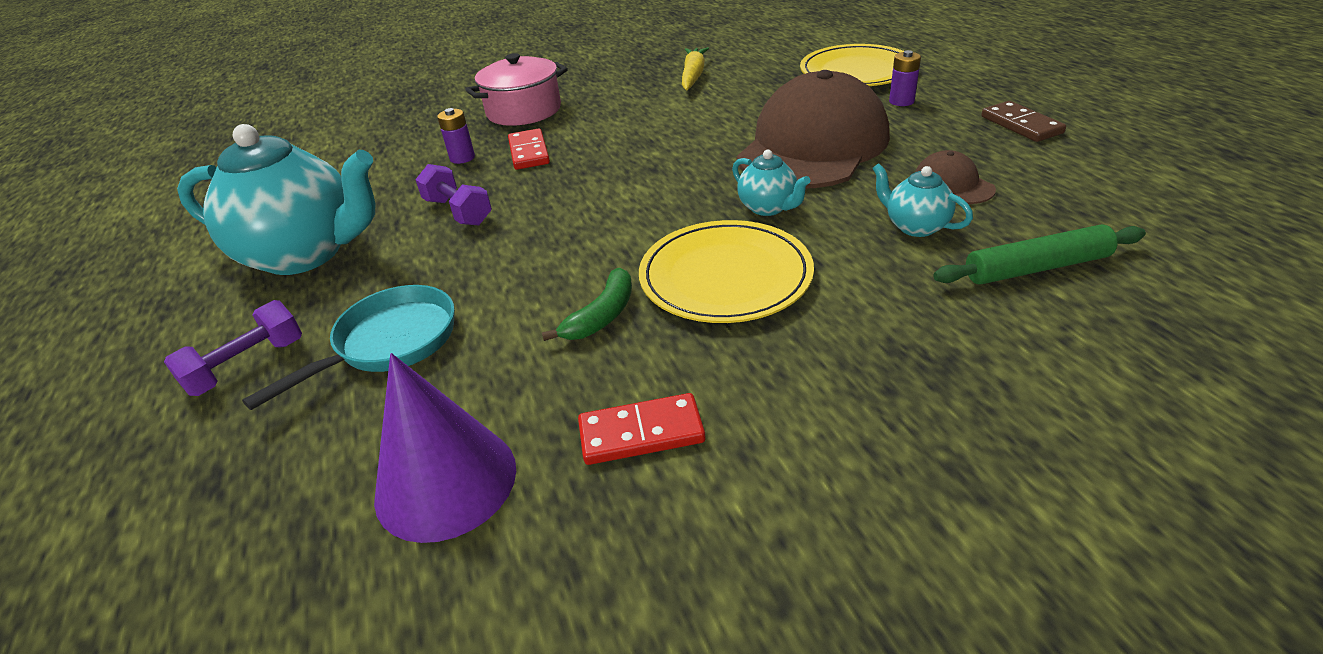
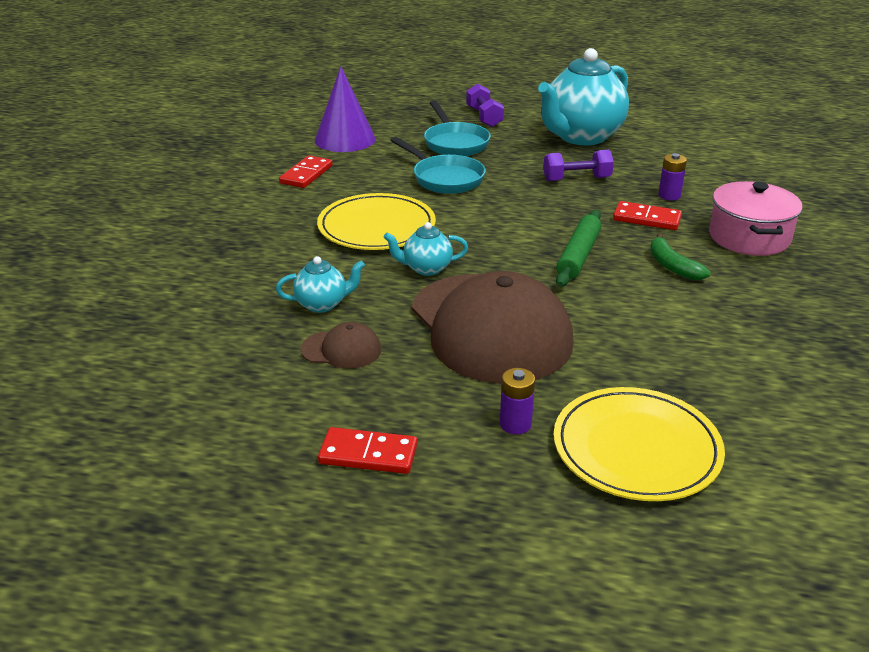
camera: 120 degrees right, 5 degrees down
(533, 294) = (444, 178): none -> turquoise pan
(601, 316) = (397, 188): green banana -> green banana (672, 266)
(693, 76) = (750, 344): yellow carrot -> none
(1021, 125) = (368, 454): brown domino -> red domino
(1037, 267) = (222, 316): green rolling pin -> green rolling pin (578, 256)

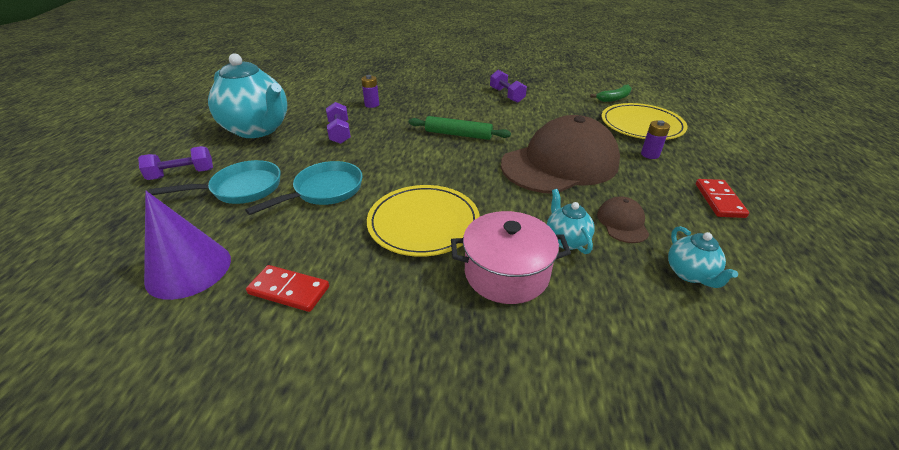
camera: 95 degrees left, 5 degrees up
(426, 268) = (491, 192): turquoise teapot -> turquoise teapot (690, 274)
(646, 219) = (405, 112): red domino -> none
(672, 266) = (465, 109): green banana -> green banana (614, 98)
(745, 311) = (506, 95): none -> purple dumbbell
(749, 237) = (427, 88): pink pot -> pink pot (506, 273)

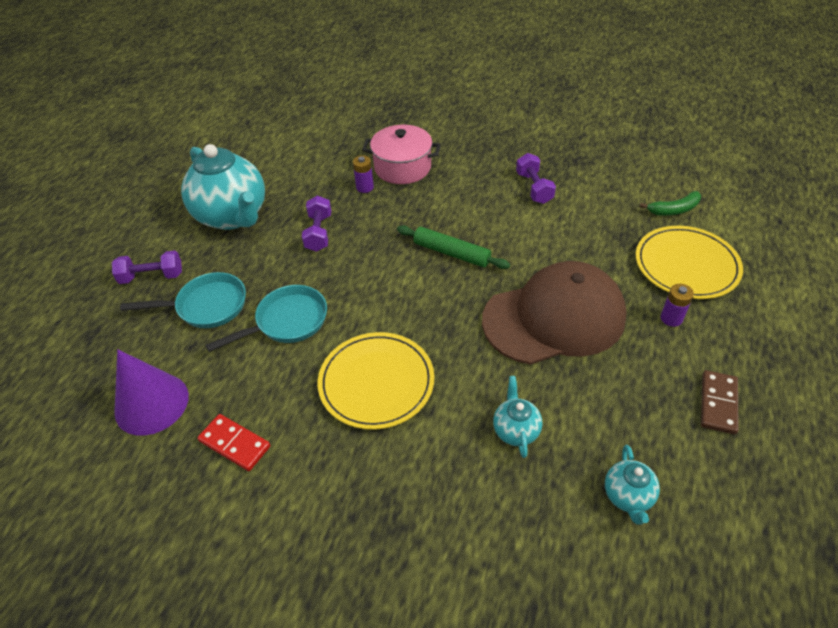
camera: 15 degrees right, 10 degrees up
(506, 273) = (439, 461): pink pot -> pink pot (402, 167)
(622, 222) = (587, 417): brown cap -> none
(719, 200) = (718, 403): red domino -> brown domino

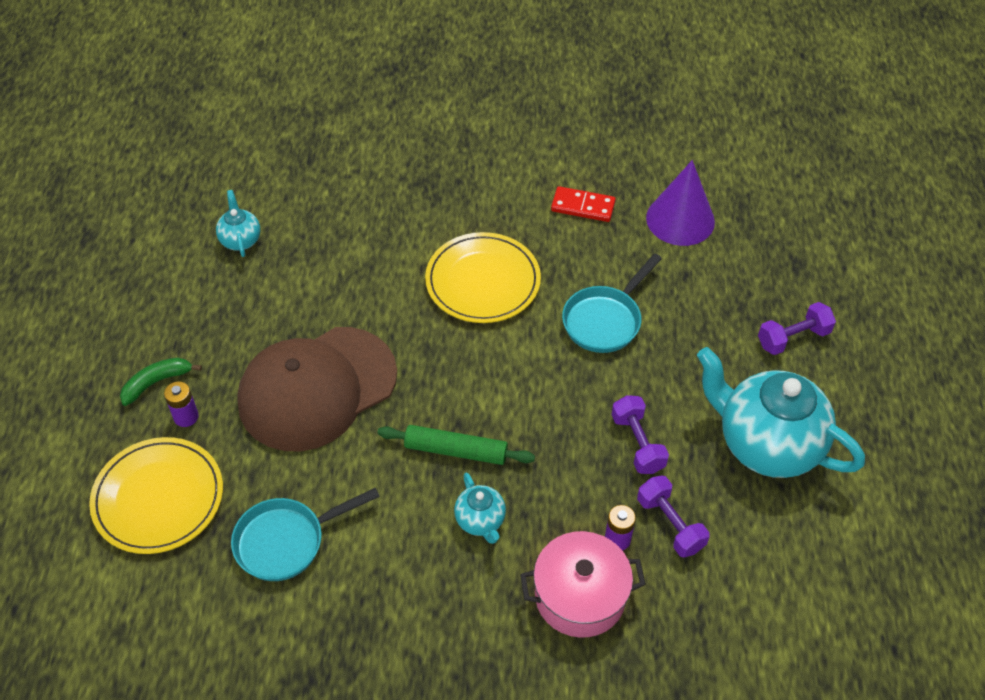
camera: 160 degrees right, 5 degrees up
(206, 306) = (703, 318): turquoise pan -> turquoise pan (286, 541)
(515, 430) = (340, 268): turquoise teapot -> turquoise teapot (480, 521)
(534, 188) = (369, 596): purple dumbbell -> purple dumbbell (670, 524)
(673, 210) = (162, 597): green banana -> green banana (157, 382)
(718, 403) = (151, 332): brown domino -> none

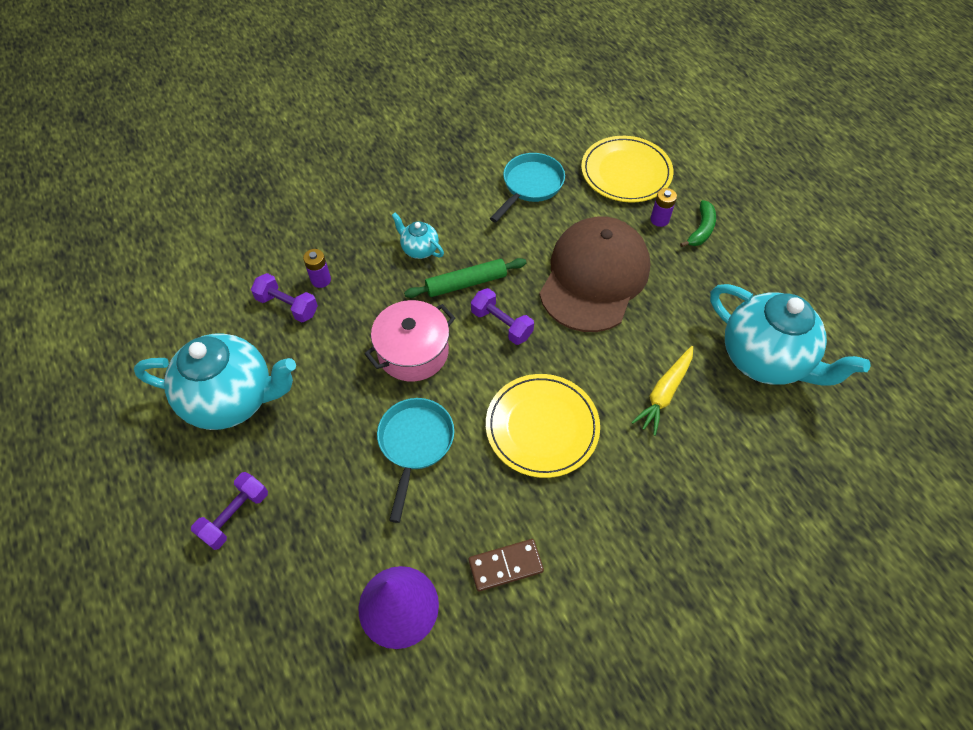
camera: 150 degrees right, 5 degrees up
(240, 240) = (764, 359): turquoise teapot -> turquoise teapot, size x2.21
(354, 256) = (664, 393): none -> yellow carrot
(580, 596) = (330, 238): pink pot -> pink pot (413, 352)
(583, 206) = (505, 566): red domino -> brown domino
(637, 443) = (336, 351): purple dumbbell -> purple dumbbell (501, 324)

